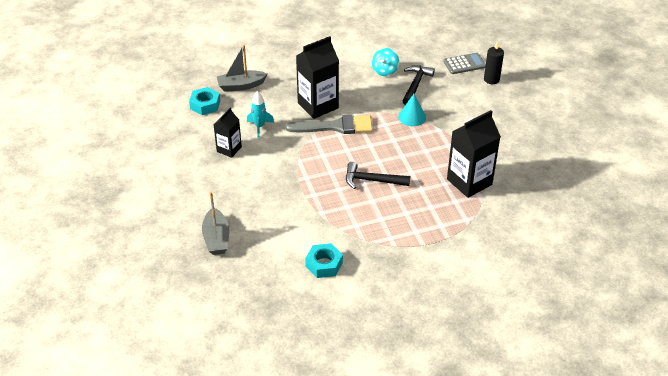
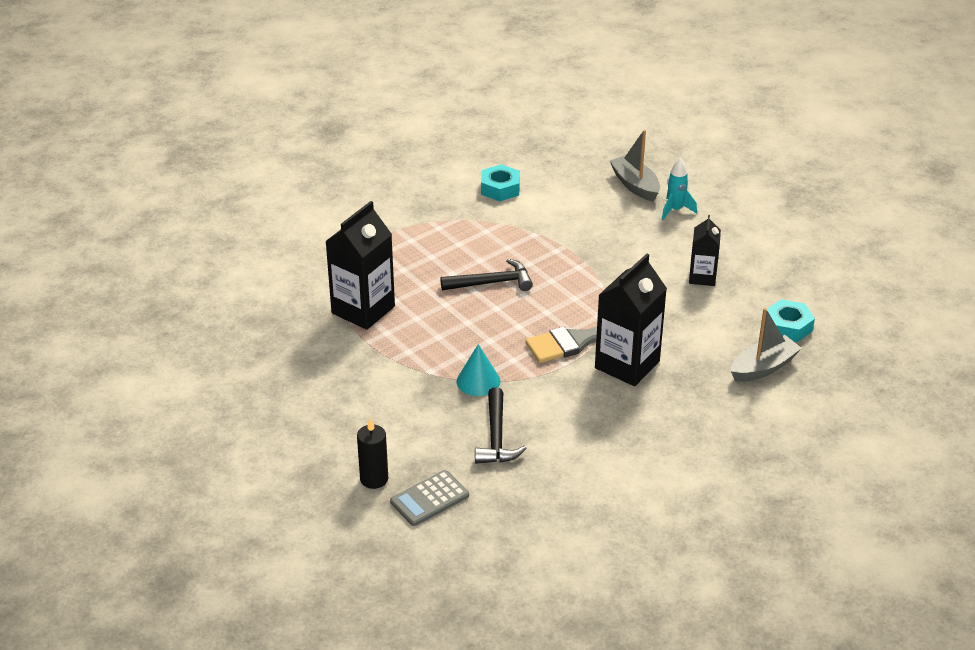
camera: 160 degrees right, 5 degrees down
(259, 127) = (686, 314): turquoise rocket -> turquoise rocket (675, 210)
(385, 71) = (559, 450): turquoise spinning top -> none

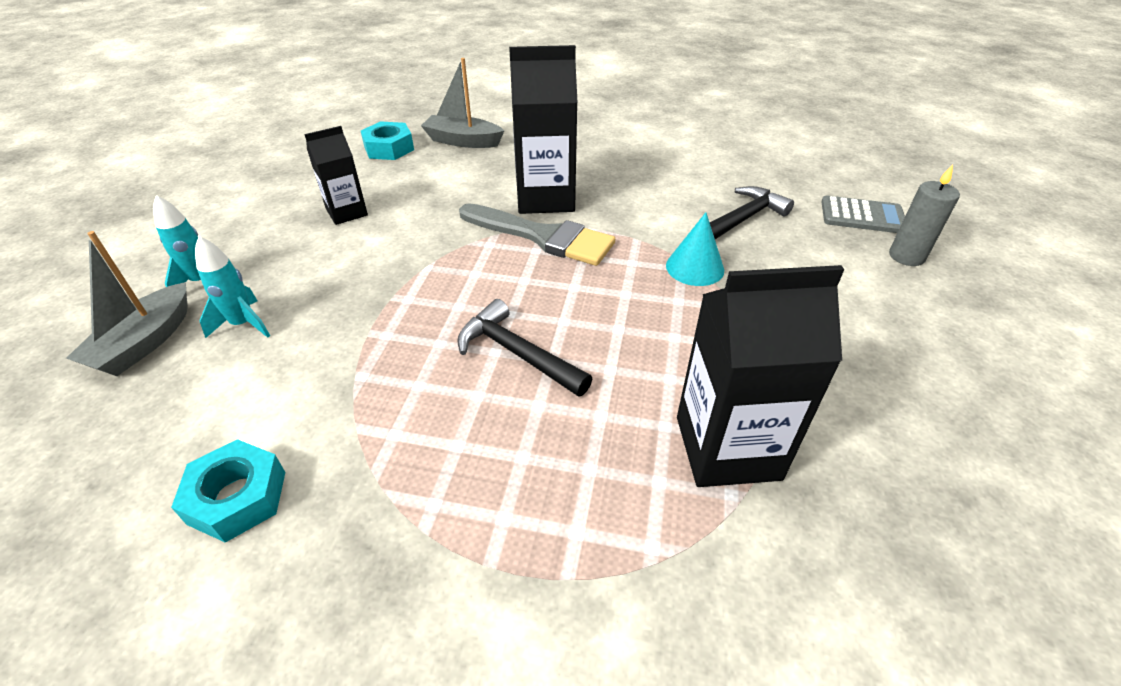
camera: 130 degrees left, 5 degrees up
(374, 479) = (906, 256): black candle -> grey candle
(617, 214) = (243, 324): none -> turquoise rocket

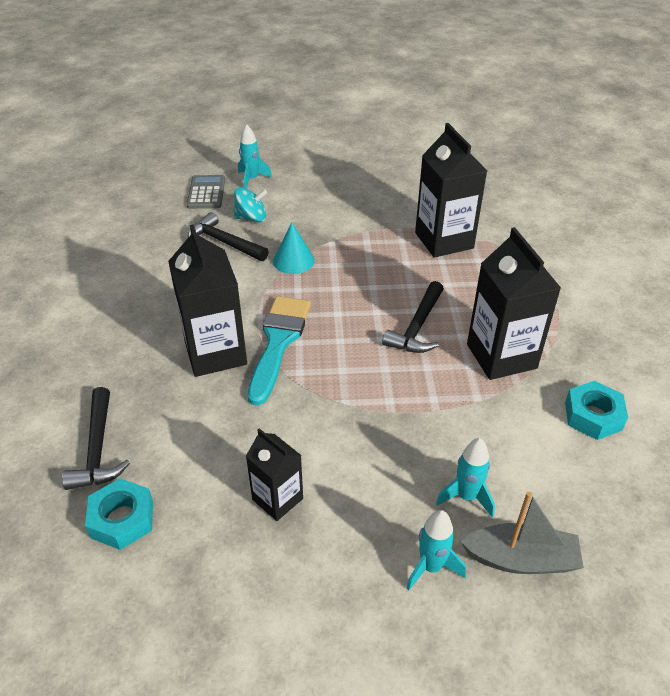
camera: 105 degrees left, 0 degrees up
(414, 428) = (501, 356): none -> black carton
(463, 141) = (98, 449): grey boat -> black hammer
(543, 237) = (278, 342): grey brush -> turquoise brush
(799, 245) = (251, 218): none -> turquoise spinning top
(906, 256) = (251, 180): grey candle -> turquoise rocket

